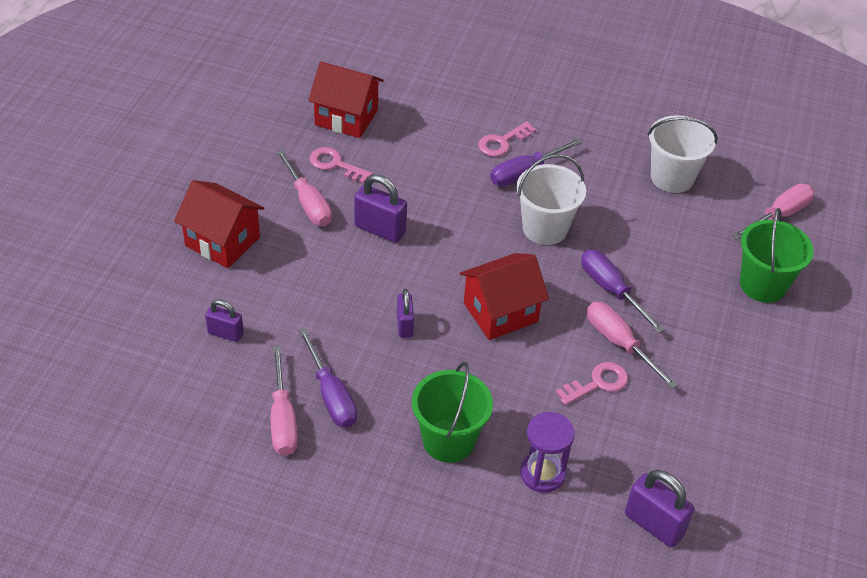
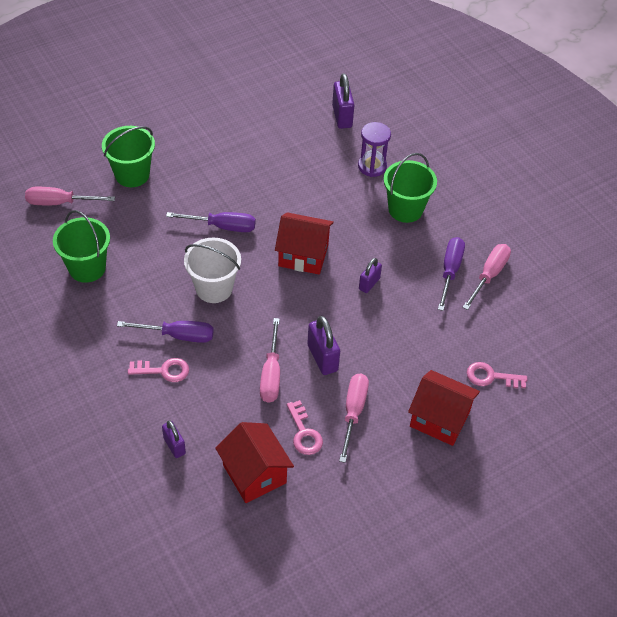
camera: 140 degrees left, 5 degrees up
(222, 241) = (439, 419): red house -> red house turned 45 degrees counterclockwise
(225, 333) = (486, 348): purple padlock -> purple padlock (174, 446)
(597, 383) = (293, 186): pink key -> pink key (491, 377)
(611, 290) = (222, 226): purple screwdriver -> purple screwdriver turned 90 degrees counterclockwise
(619, 343) = (256, 197): pink screwdriver -> pink screwdriver (271, 374)
(672, 177) = (87, 268): white bucket -> green bucket

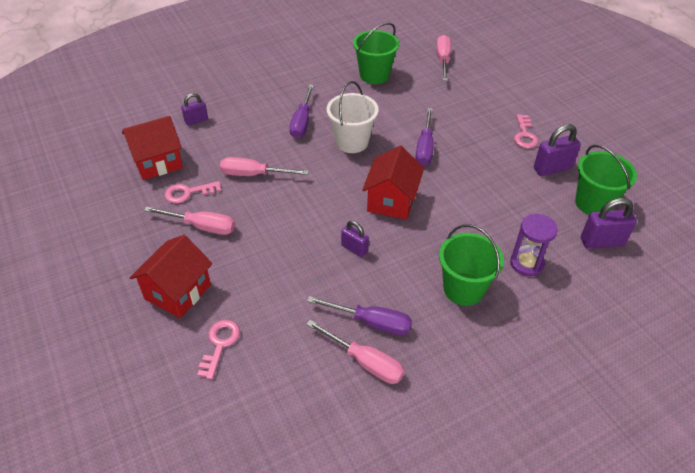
camera: 95 degrees right, 5 degrees down
(132, 174) = (481, 95): green bucket -> green bucket (593, 203)
(163, 370) = (268, 114): pink key -> pink key (524, 135)
(322, 358) = (266, 208): purple padlock -> purple padlock (552, 168)

